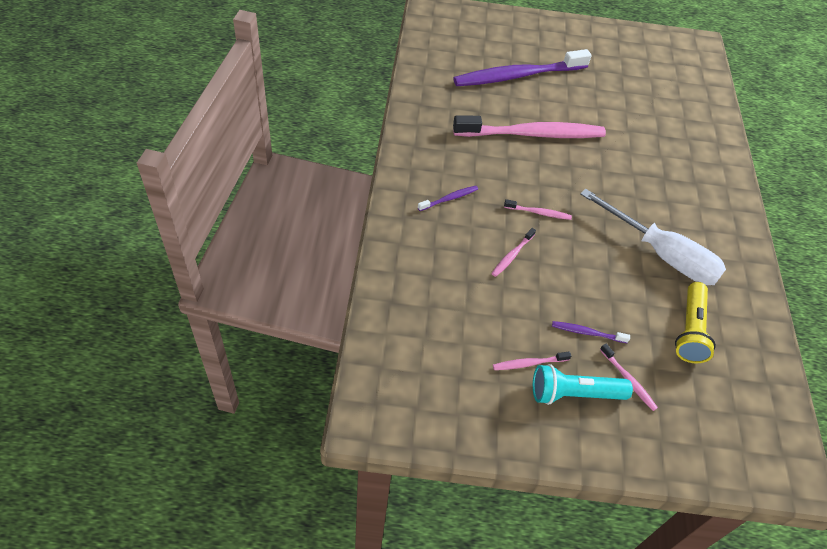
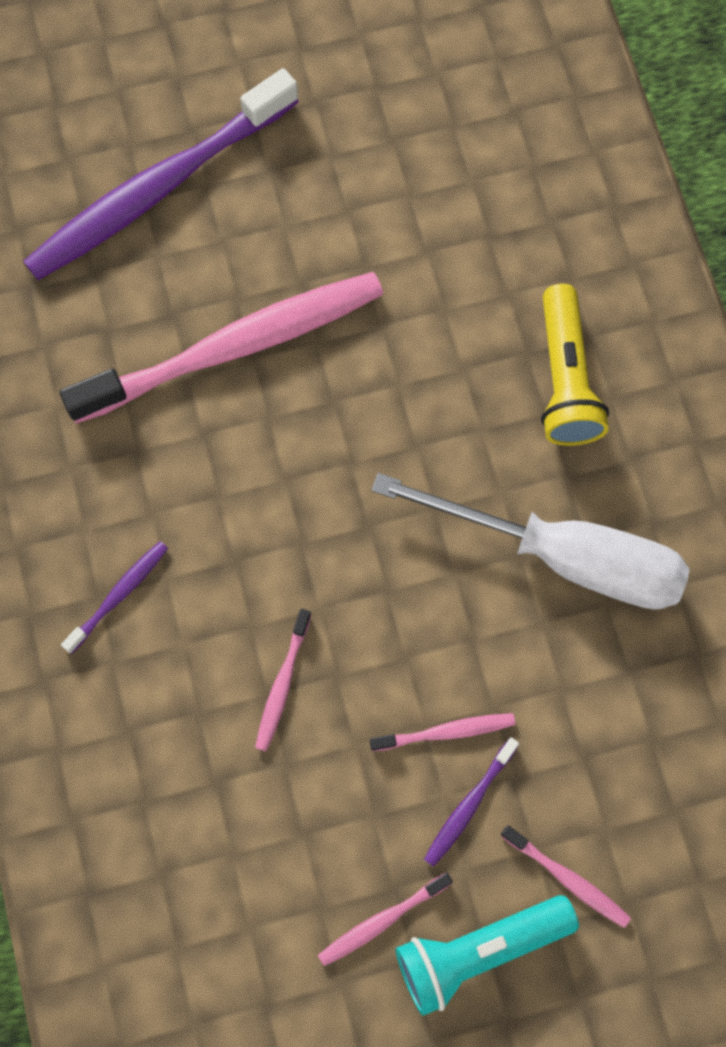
camera: 15 degrees left, 20 degrees up
(539, 213) = (304, 554): pink toothbrush -> pink toothbrush (446, 732)
(587, 332) = (469, 805): purple toothbrush -> purple toothbrush turned 45 degrees counterclockwise
(690, 330) = (653, 717): yellow flashlight -> yellow flashlight (565, 379)

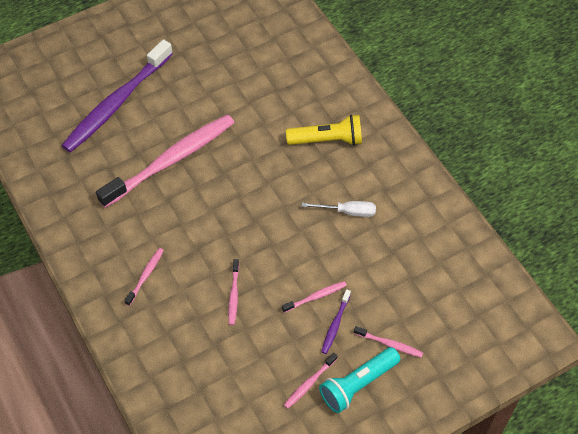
camera: 15 degrees left, 15 degrees down
(119, 595) = (145, 276): purple toothbrush -> pink toothbrush
(563, 556) = (347, 212): white screwdriver -> white screwdriver, size x0.49
(565, 379) = (327, 140): yellow flashlight -> yellow flashlight turned 75 degrees counterclockwise

